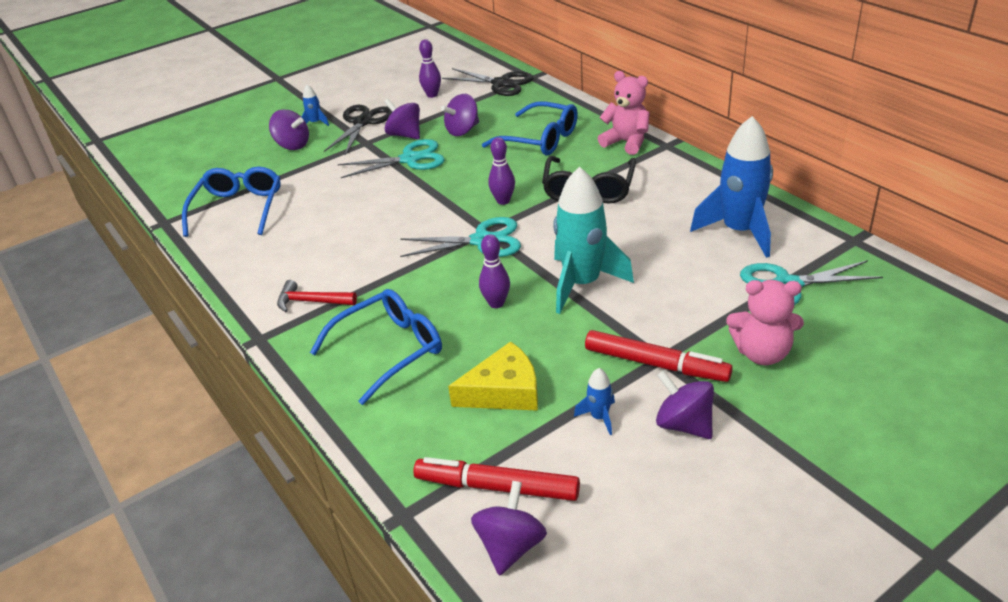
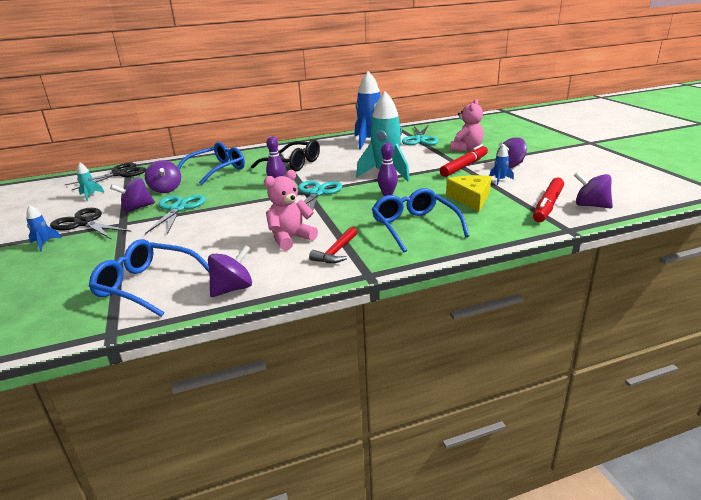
camera: 75 degrees left, 10 degrees down
(292, 145) = (68, 256): purple spinning top -> purple spinning top (232, 289)
(432, 95) = (90, 196): purple bowling pin -> turquoise rocket
(626, 142) = (255, 152): pink teddy bear -> pink teddy bear (290, 239)

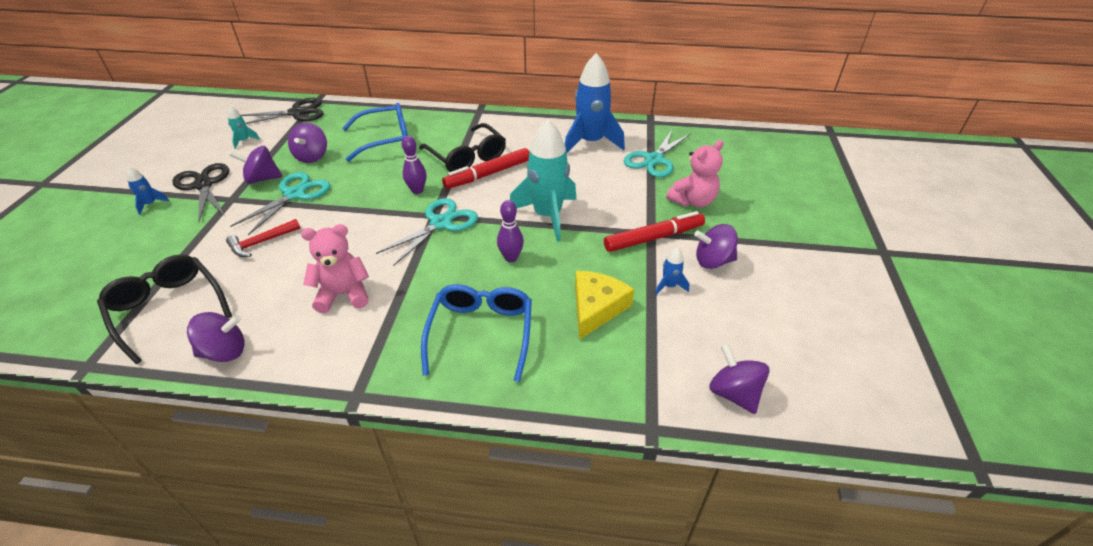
camera: 25 degrees right, 15 degrees up
(147, 285) = (168, 309): blue glasses -> black glasses
(336, 252) = (363, 339): red hammer -> red hammer (261, 242)
(547, 205) = (676, 366): red marker -> red marker (488, 174)

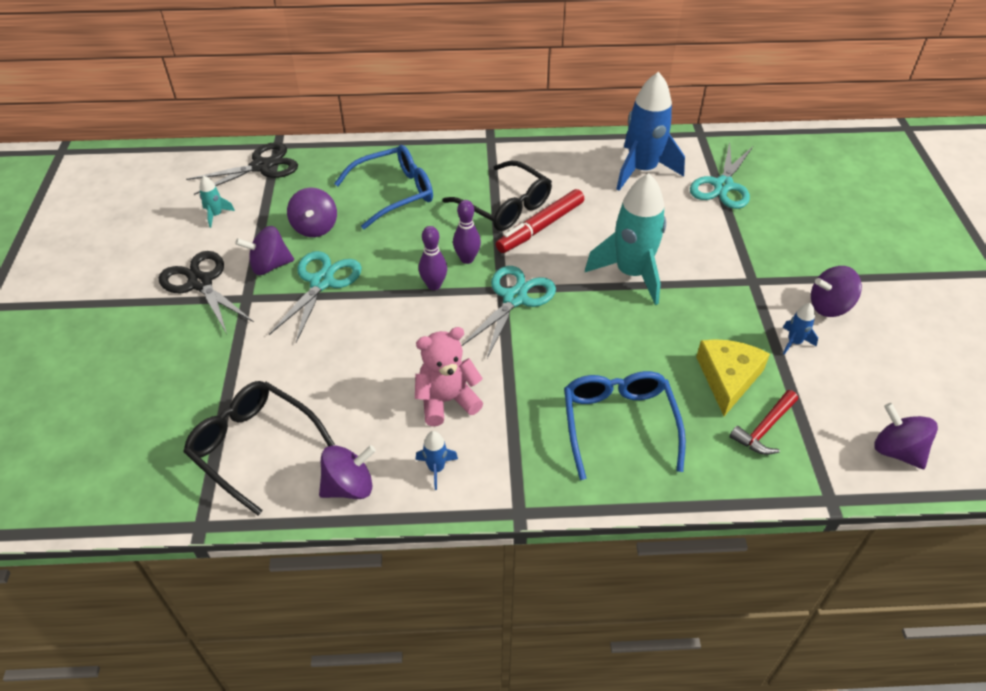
camera: 10 degrees left, 5 degrees up
(150, 204) = (148, 317): blue rocket -> blue rocket (436, 468)
(261, 242) = (316, 350): red hammer -> red hammer (764, 429)
(511, 258) = (612, 331): purple bowling pin -> purple bowling pin (434, 285)
(654, 238) = (758, 286): red marker -> none
(693, 201) = (784, 235): pink teddy bear -> none

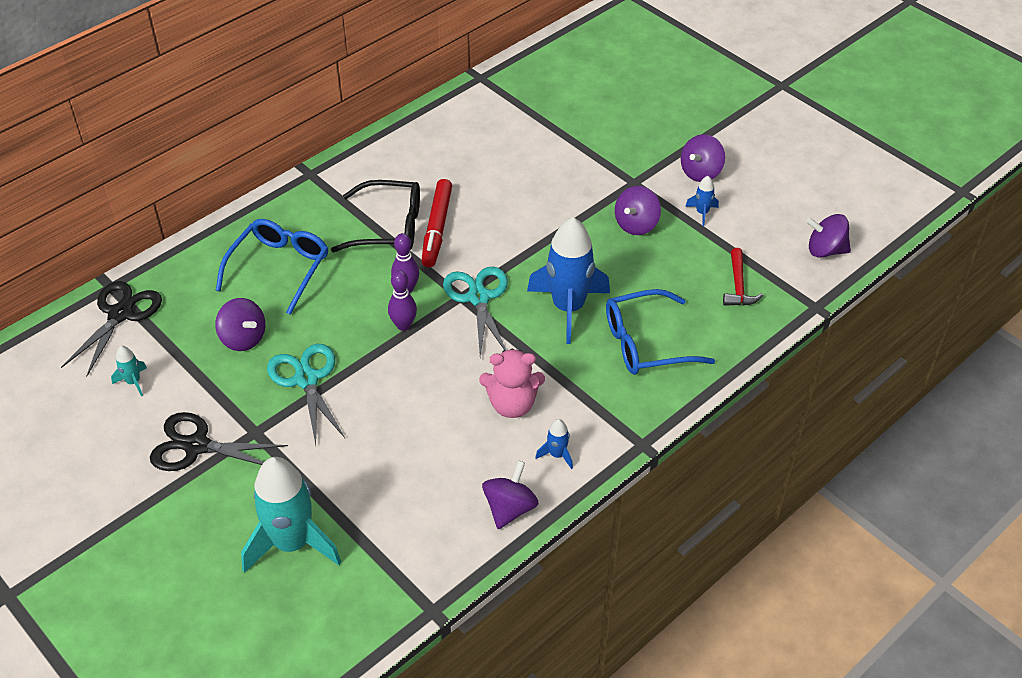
camera: 40 degrees left, 0 degrees up
(254, 447) = (406, 533): black glasses -> none
(270, 266) = (243, 394): purple spinning top -> purple spinning top (636, 225)
(447, 401) = (512, 404): pink teddy bear -> pink teddy bear turned 120 degrees counterclockwise
(619, 425) = (646, 343): blue glasses -> blue glasses turned 60 degrees counterclockwise
(631, 274) = (545, 226): turquoise rocket -> turquoise rocket (292, 543)
(642, 170) = (466, 135): blue rocket -> blue rocket (568, 308)
(723, 185) = (541, 115): turquoise scissors -> none
(728, 378) = (684, 265): yellow cheese -> none

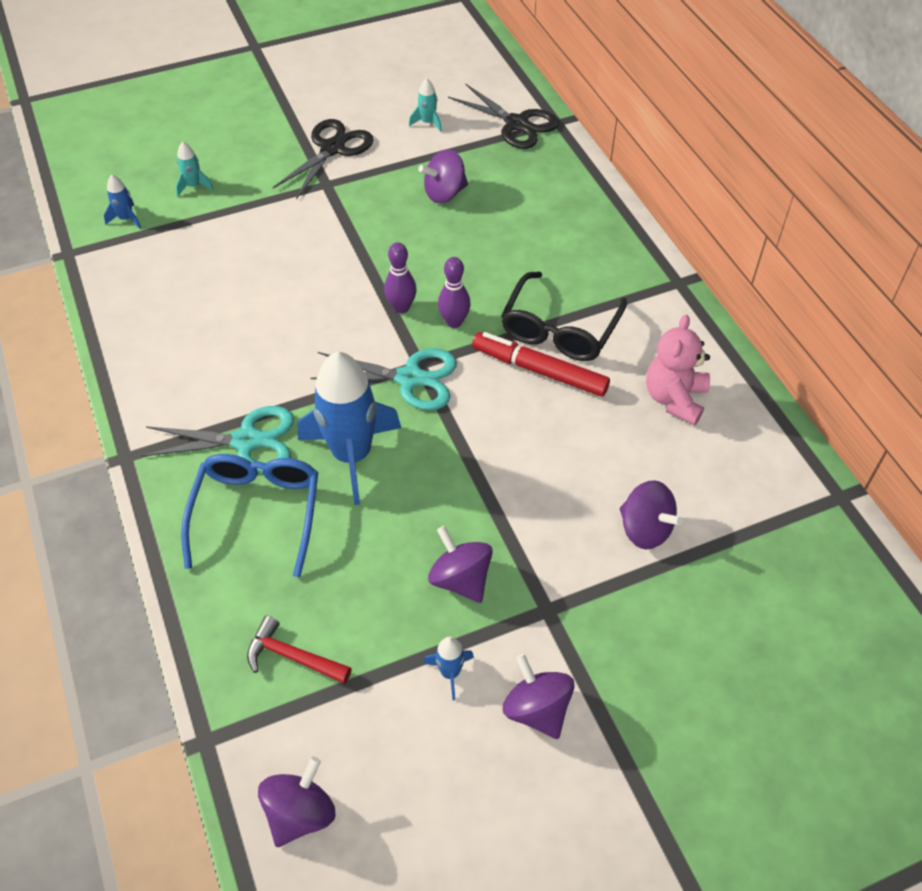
camera: 110 degrees right, 5 degrees up
(279, 269) = (530, 232): blue glasses -> none
(292, 543) = (194, 186): turquoise rocket -> turquoise rocket, size x0.43
(306, 379) = (368, 225): turquoise scissors -> turquoise scissors (246, 441)
(509, 508) = (127, 328): purple spinning top -> purple spinning top (645, 529)
(512, 404) = (245, 365): pink teddy bear -> pink teddy bear (674, 399)
(557, 455) = (161, 381): blue rocket -> blue rocket (126, 219)

